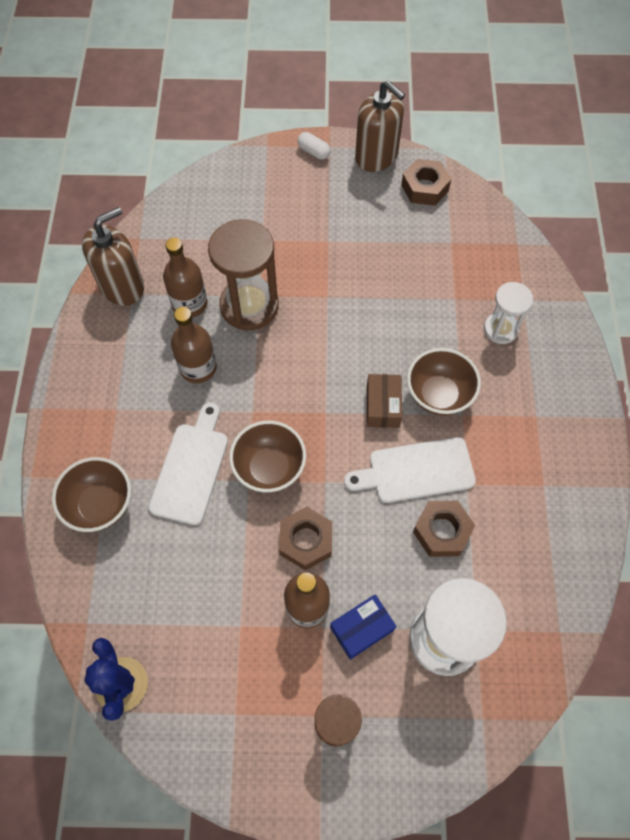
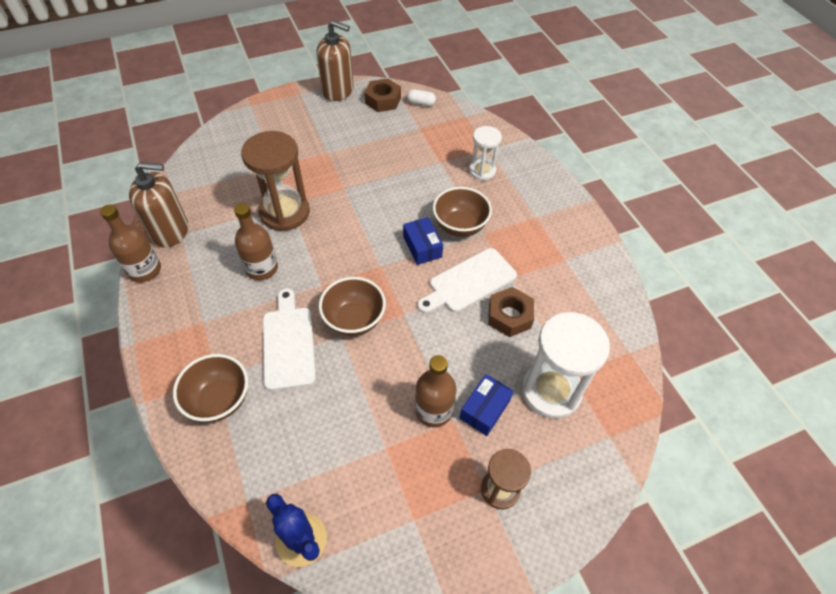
camera: 25 degrees left, 10 degrees down
(122, 286) = (170, 231): brown soap dispenser -> brown soap dispenser turned 60 degrees clockwise
(189, 304) = (234, 226): brown bottle -> brown bottle (145, 270)
(306, 541) = (409, 362): brown nut -> none
(313, 152) = (289, 100): white capsule -> white capsule (421, 103)
(383, 406) = (422, 247): brown box -> blue box

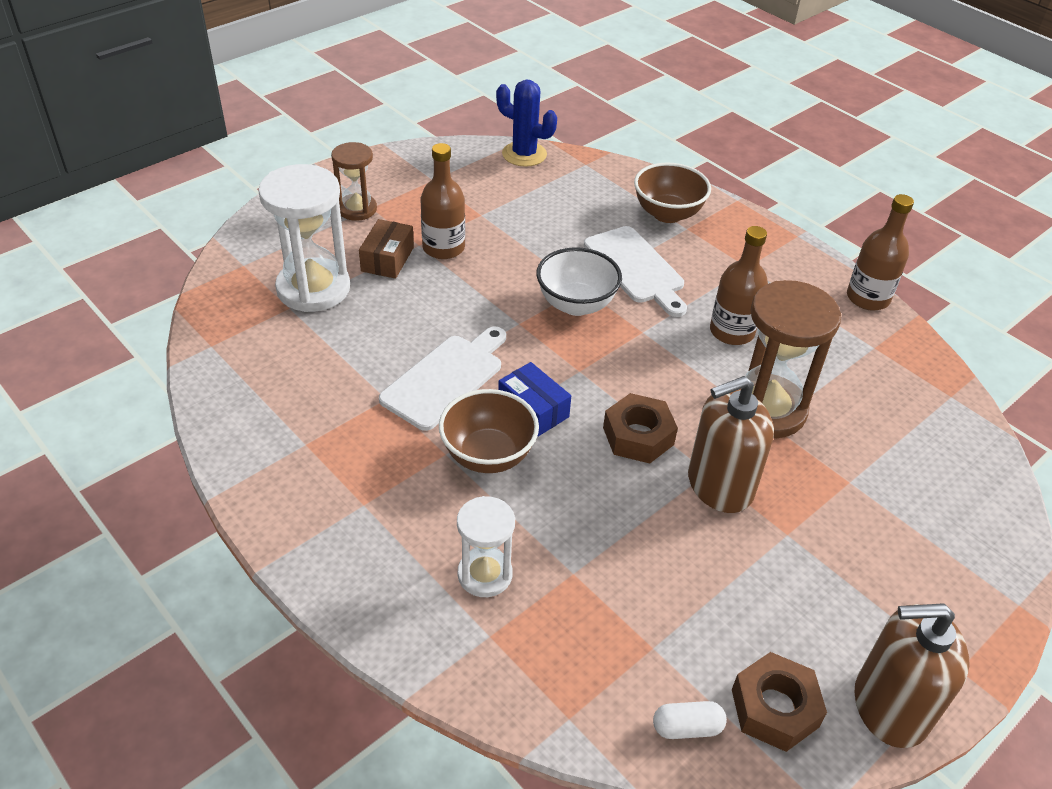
camera: 160 degrees right, 10 degrees down
(170, 231) = (891, 347): brown soap dispenser -> brown soap dispenser (719, 485)
(354, 320) = (576, 304): brown bowl -> white bowl
(485, 409) = (387, 259): blue box -> brown box
(509, 316) = (378, 351): brown nut -> brown nut (638, 436)

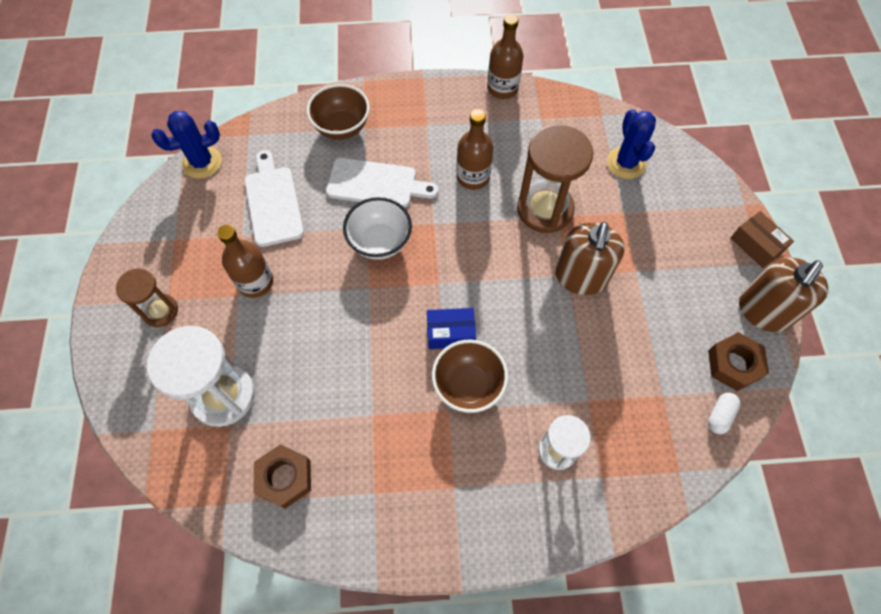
camera: 50 degrees left, 20 degrees up
(387, 259) = (235, 326): brown box -> brown box (756, 245)
(446, 379) = (384, 366): white cutting board -> white cutting board (273, 202)
(638, 436) = (515, 290): brown nut -> brown nut (285, 478)
(918, 450) = (626, 163): none -> blue cactus

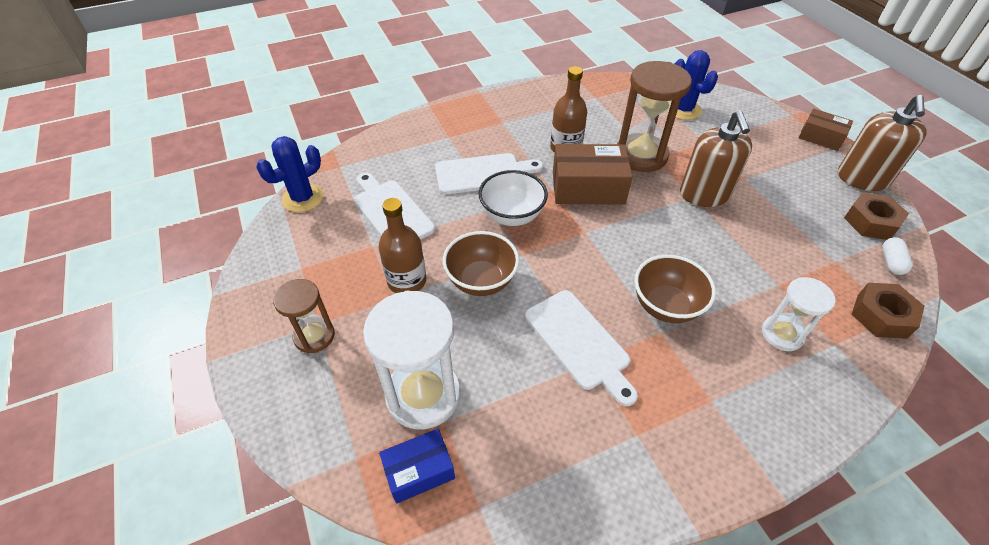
camera: 20 degrees left, 15 degrees down
(285, 478) = (534, 454): brown nut -> brown nut (881, 316)
(342, 127) = (427, 141): brown bowl -> brown bowl (481, 281)
(372, 394) = (579, 343): none -> white cutting board
(450, 333) = (621, 268): blue box -> blue box (419, 471)
(469, 232) = (588, 188): none -> brown box
(502, 88) = (551, 85): brown bottle -> none

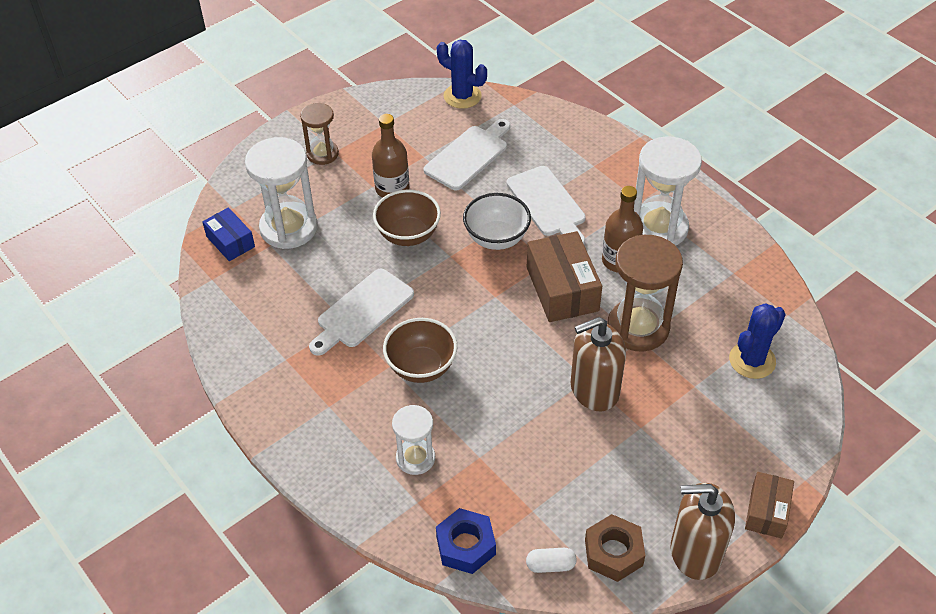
camera: 75 degrees right, 0 degrees up
(536, 120) = (658, 228): none -> white hourglass
(881, 316) = (466, 546): brown nut -> blue nut

